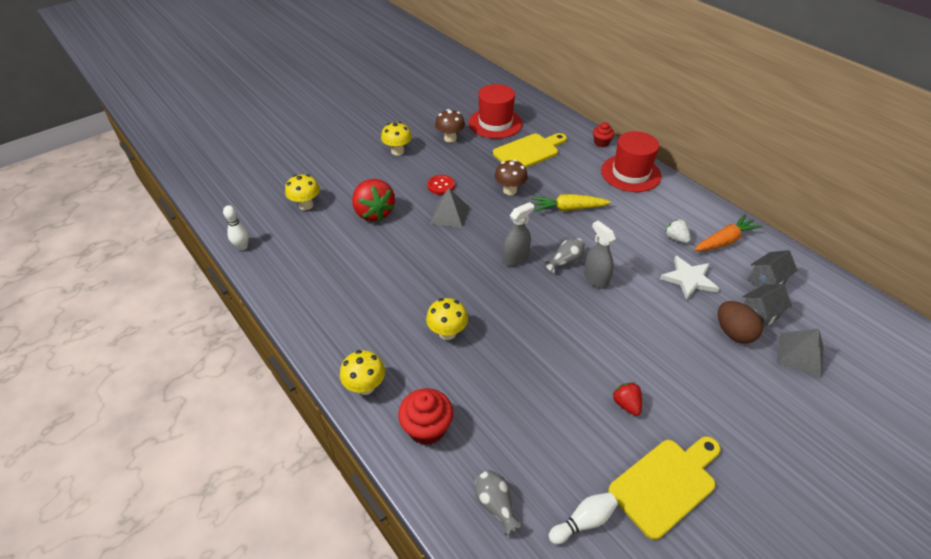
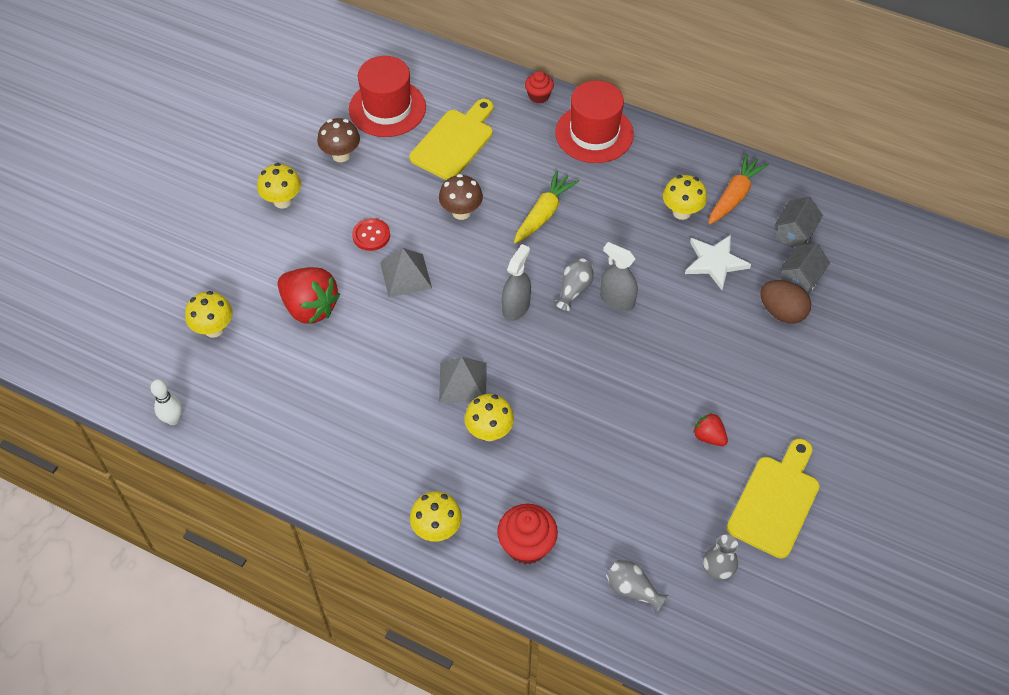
camera: 25 degrees left, 10 degrees up
(568, 208) = (544, 214): yellow carrot -> yellow carrot turned 150 degrees clockwise
(583, 521) = (717, 569): white bowling pin -> grey vase
(676, 238) = (681, 212): white strawberry -> yellow mushroom
(800, 354) = (852, 312): grey pyramid -> grey pyramid (463, 382)

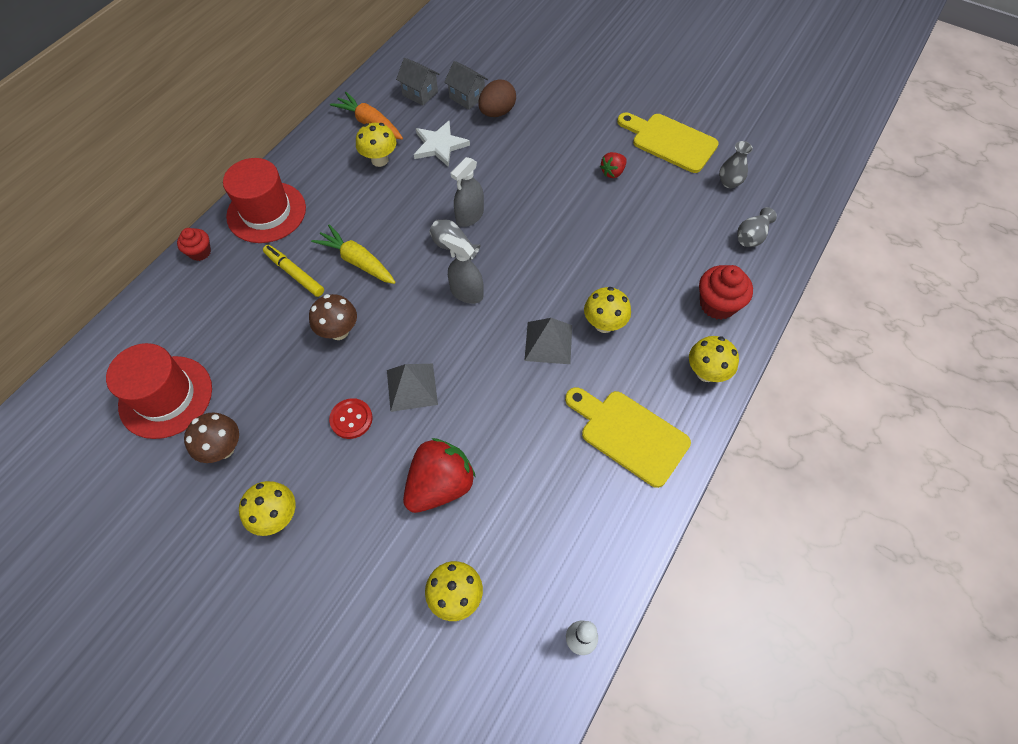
camera: 85 degrees left, 5 degrees up
(454, 142) = (239, 332): yellow cutting board -> yellow cutting board (629, 434)
(523, 168) = (294, 273): none -> yellow marker

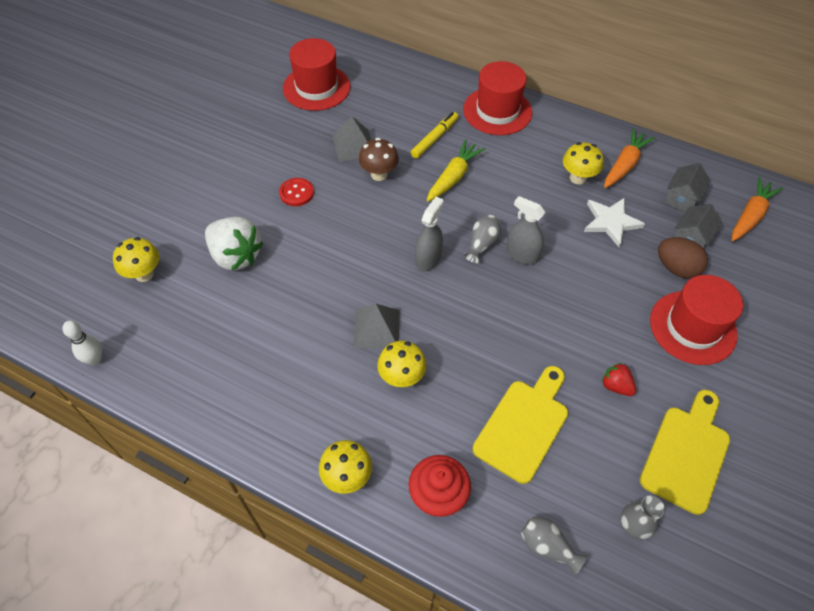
camera: 85 degrees right, 5 degrees down
(200, 252) = (448, 80): red cupcake -> none
(223, 449) = (274, 125): brown mushroom -> none
(277, 517) = (218, 162): yellow mushroom -> none
(412, 387) = (326, 228): grey pyramid -> grey pyramid (353, 145)
(440, 485) = (236, 256): red strawberry -> white strawberry
(446, 55) = (750, 216): none -> orange carrot
(558, 114) = (692, 327): none -> red hat
(629, 434) = (276, 399): yellow cutting board -> yellow cutting board (524, 425)

